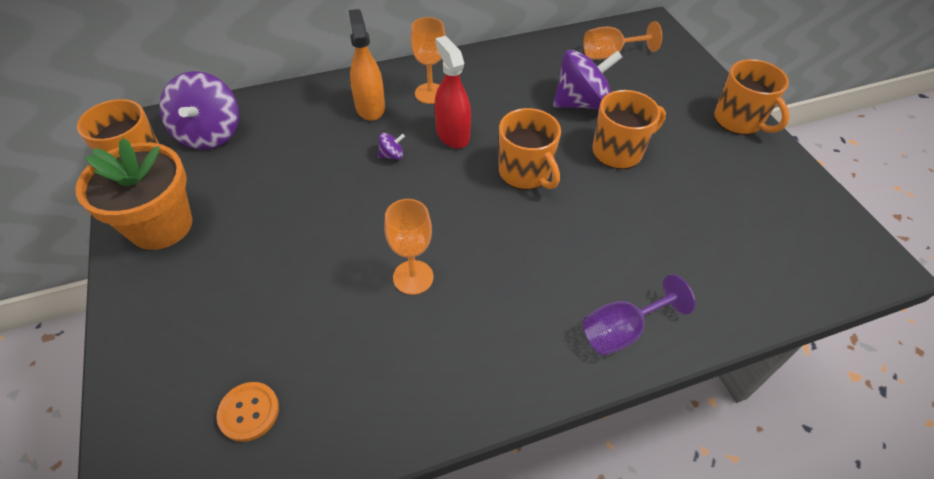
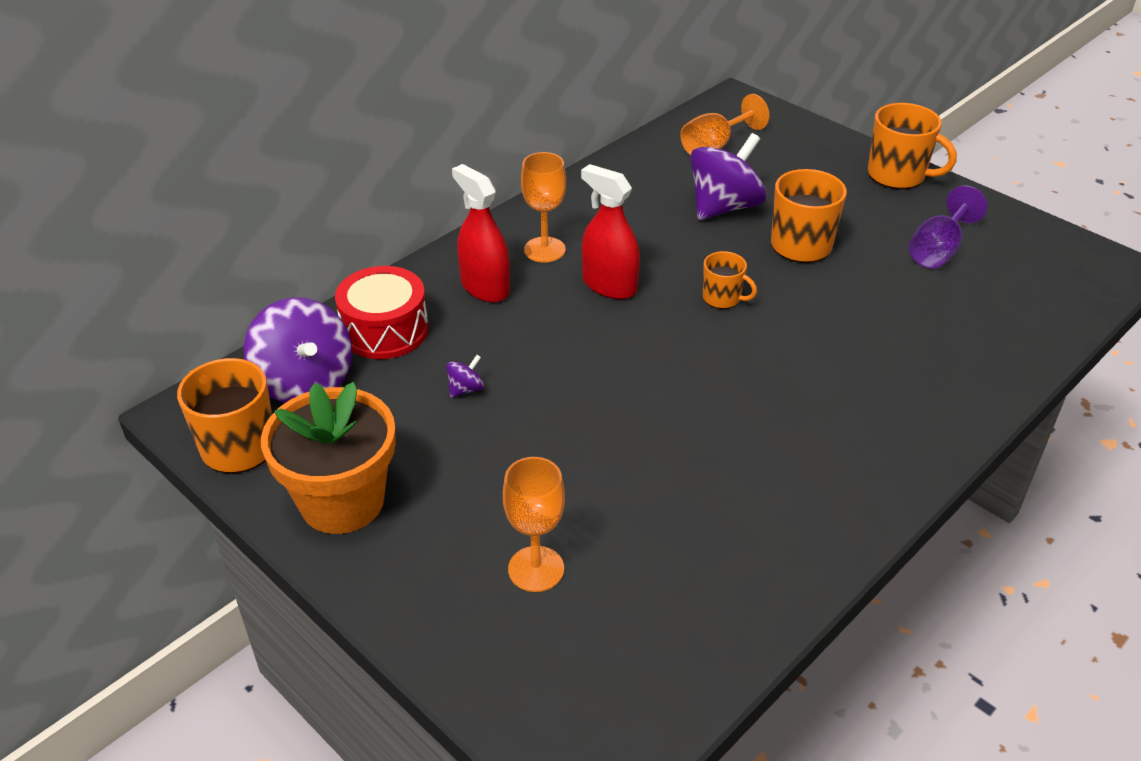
camera: 25 degrees left, 10 degrees down
(249, 412) = (628, 633): orange button -> none
(285, 115) = (385, 330): none -> red drum
(370, 107) = (485, 287): orange spray bottle -> red spray bottle
(392, 155) = (558, 330): purple spinning top -> purple spinning top (466, 389)
(413, 277) = (690, 442): orange goblet -> orange goblet (536, 569)
(525, 173) = (722, 298): orange mug -> orange mug, size x0.58
(622, 330) = (935, 410): purple goblet -> purple goblet (938, 250)

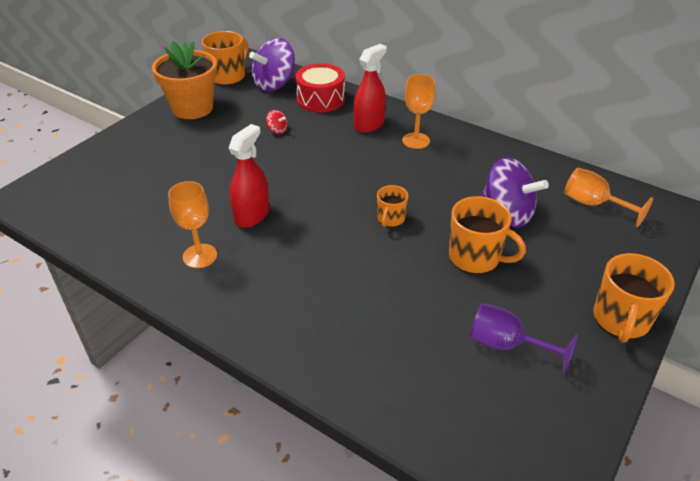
camera: 80 degrees right, 0 degrees up
(466, 389) = (277, 130): purple spinning top -> red spinning top
(536, 569) = (145, 168): orange goblet -> orange goblet (200, 256)
(609, 285) = (387, 169): red spray bottle -> red spray bottle (252, 215)

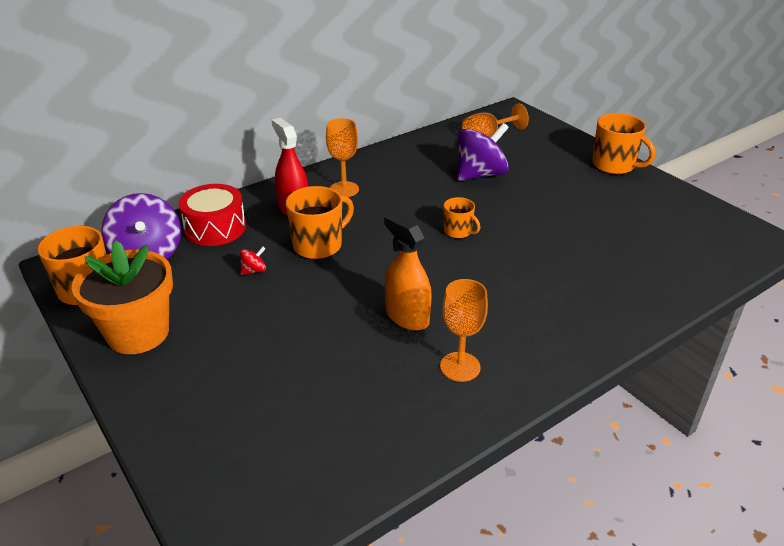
camera: 70 degrees left, 5 degrees down
(252, 215) = (407, 317): red spray bottle -> orange spray bottle
(475, 258) = (528, 203): orange mug -> orange mug (318, 245)
(506, 345) = (629, 216): purple goblet -> none

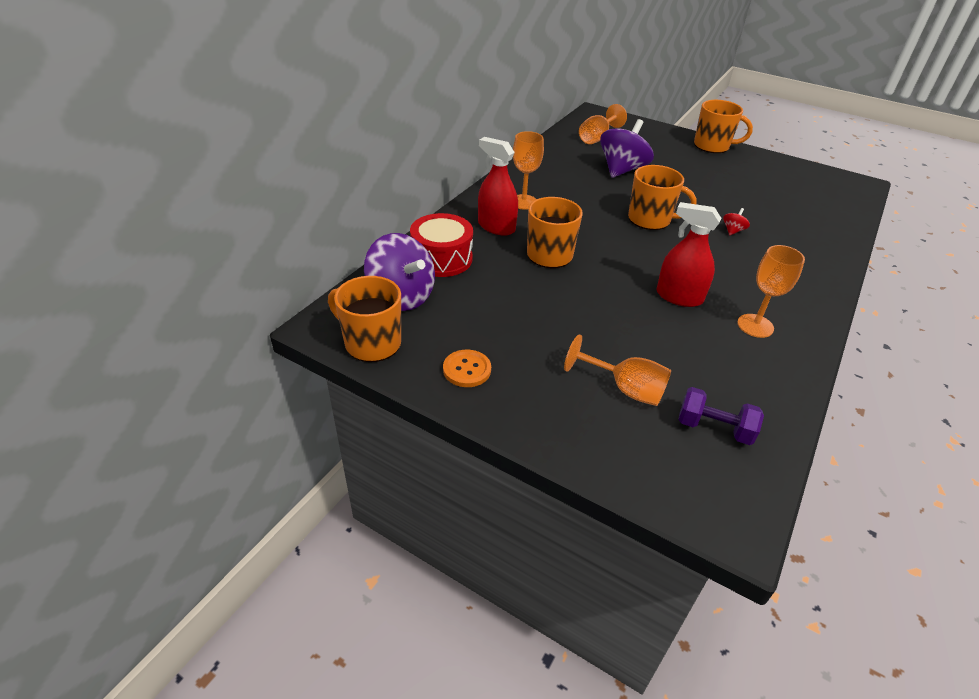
camera: 25 degrees left, 5 degrees up
(138, 333) = (467, 370): orange flower pot -> orange button
(254, 271) = (516, 288): red spinning top -> red spinning top (733, 231)
(260, 391) = (625, 389): none -> orange goblet
(308, 455) = (714, 428): none -> purple dumbbell
(407, 317) = (679, 297): orange spray bottle -> red spray bottle
(458, 231) = (650, 219): orange mug -> orange mug, size x1.71

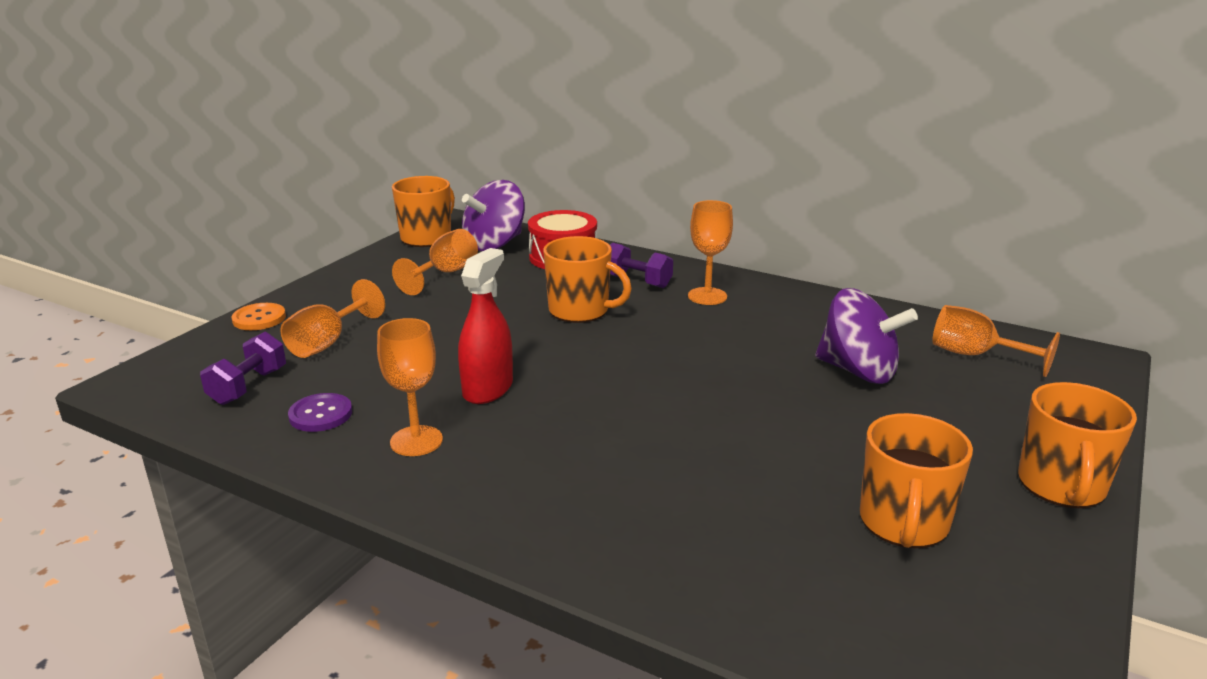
camera: 90 degrees right, 15 degrees down
(467, 370) = (381, 273): orange button -> orange button (259, 318)
(472, 325) = (445, 273): none -> orange goblet
(496, 227) = (637, 281): red spray bottle -> purple dumbbell
(650, 219) = (693, 384): orange mug -> orange mug (903, 523)
(733, 231) = (682, 460): red spinning top -> none
(741, 376) = (320, 414): none -> purple button

